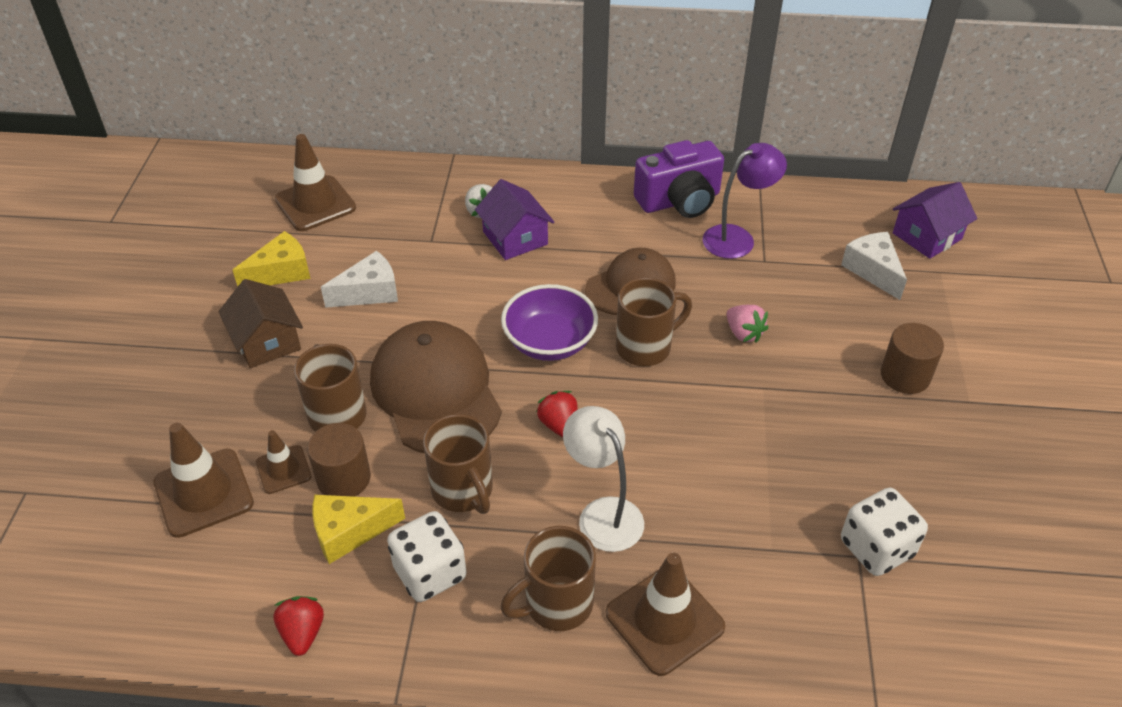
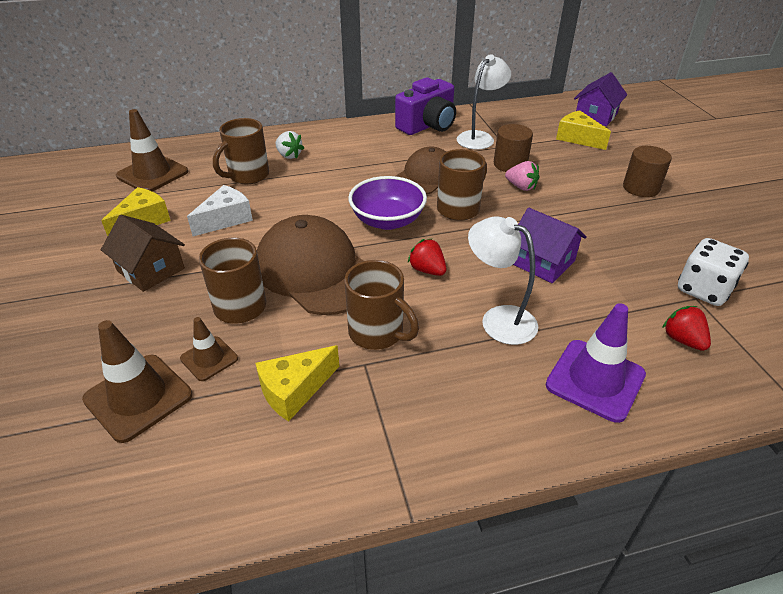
camera: 20 degrees left, 5 degrees down
(302, 633) = (291, 488): red strawberry -> red strawberry (682, 340)
(344, 478) = (268, 351): brown cylinder -> brown cylinder (510, 164)
(430, 573) = (384, 402): white dice -> none
(515, 238) = (324, 165): purple house -> purple house (542, 262)
(556, 604) = (504, 394): brown mug -> brown mug (247, 176)
(664, 620) = (595, 380): brown traffic cone -> purple traffic cone
(737, 238) = (479, 137): purple lamp -> white lamp
(873, 271) = (577, 138): white cheese -> yellow cheese

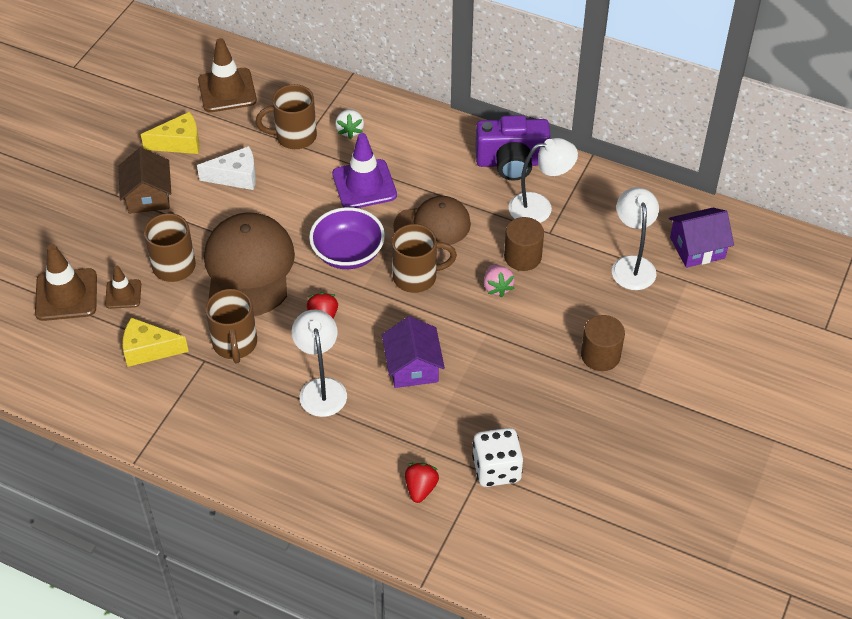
camera: 40 degrees right, 10 degrees up
(577, 138) = (632, 265): yellow cheese -> white lamp
(595, 380) = (325, 469): purple traffic cone -> purple traffic cone (364, 185)

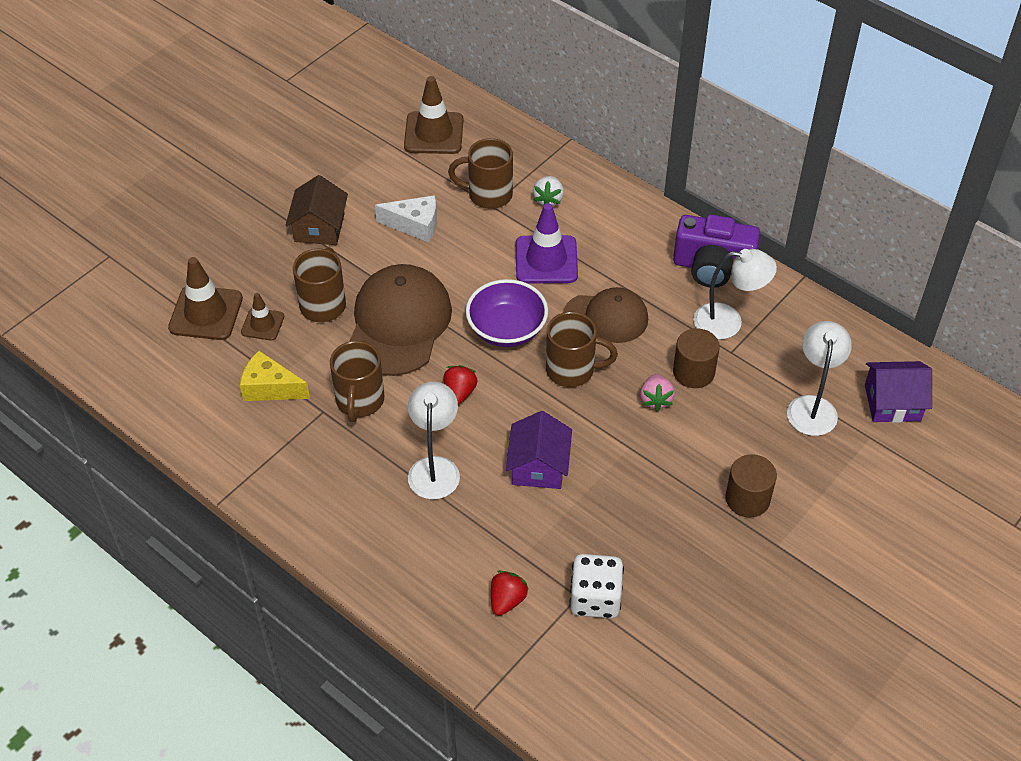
camera: 15 degrees right, 0 degrees up
(179, 143) = (368, 178): yellow cheese -> none

